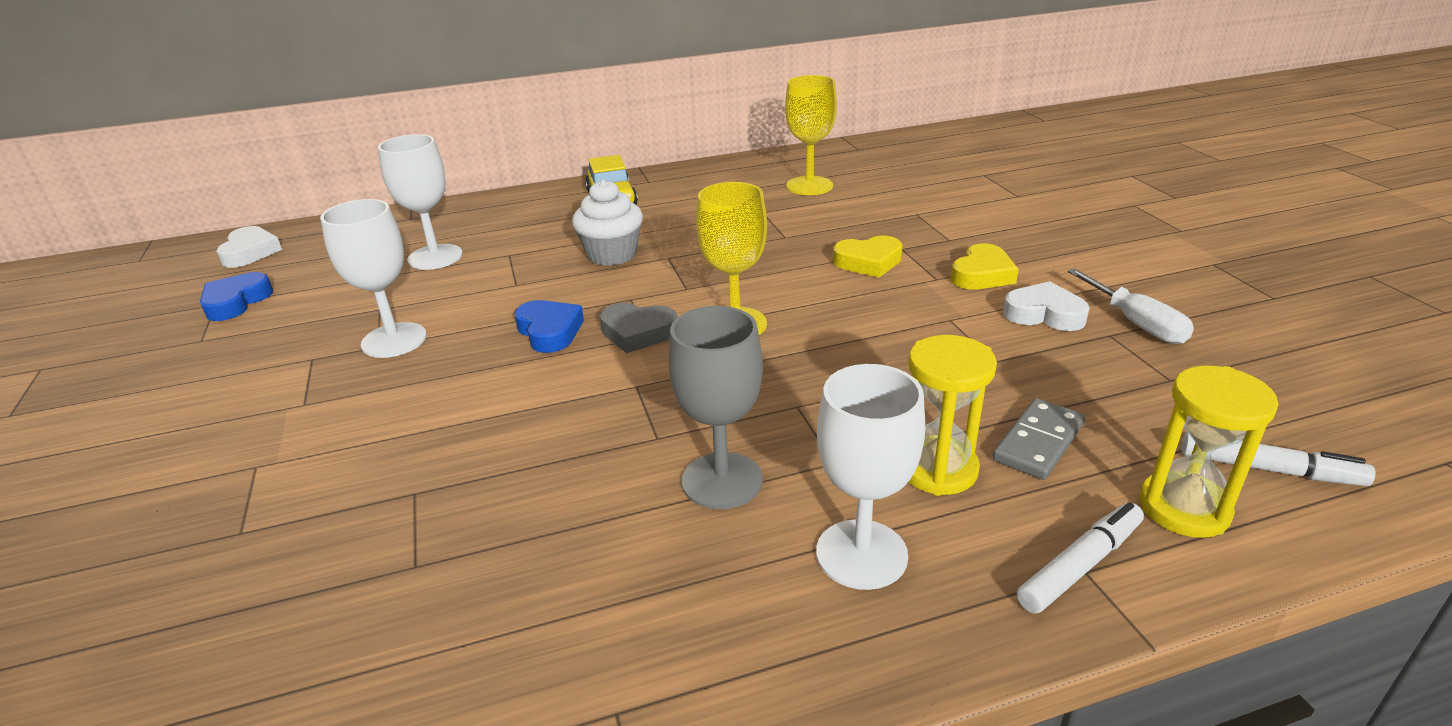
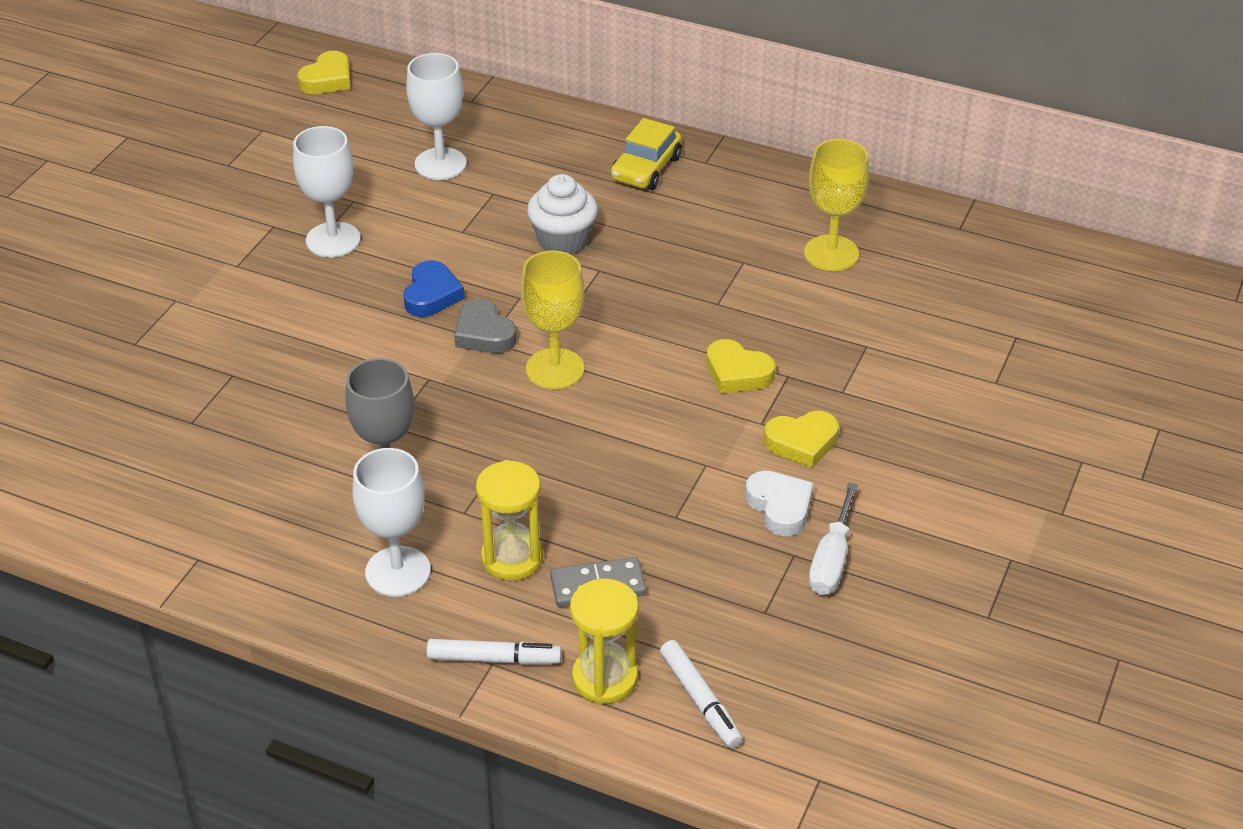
camera: 40 degrees right, 10 degrees up
(236, 302) = (275, 136): blue heart -> none
(250, 252) = (327, 79): white heart -> yellow heart

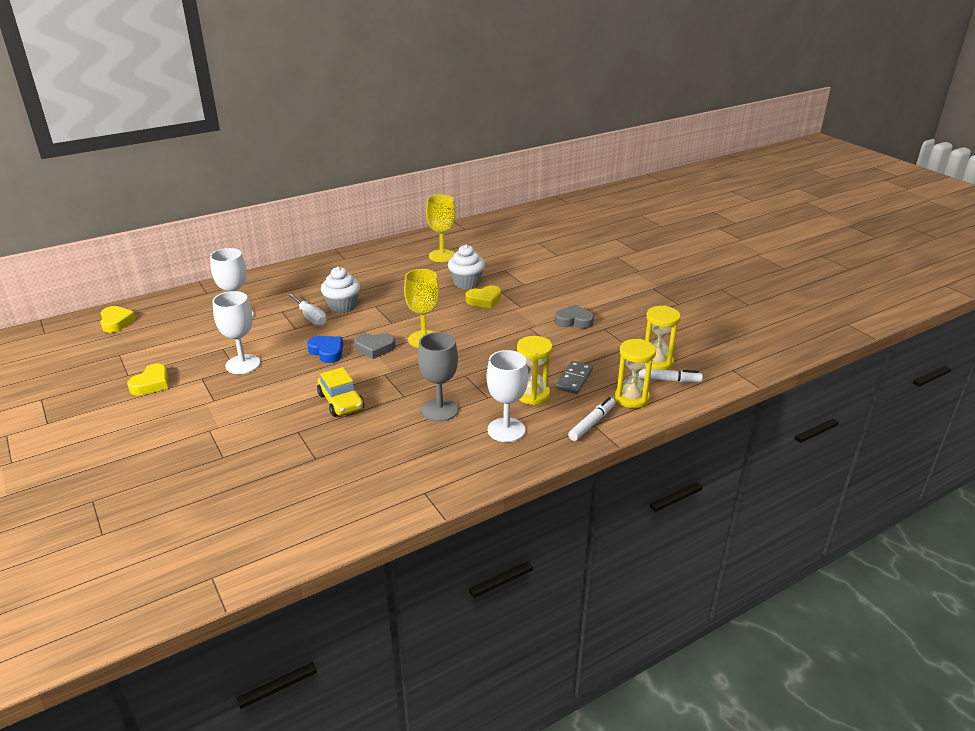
camera: 55 degrees left, 10 degrees down
(646, 168) = (327, 271): yellow car -> yellow car (341, 402)
(747, 666) = (657, 362): none -> yellow hourglass
(771, 326) = (466, 283): none -> white cupcake
(780, 507) = (574, 321): white heart -> grey heart
(802, 442) = (543, 302): yellow heart -> yellow heart (151, 384)
(831, 560) = (615, 322): white screwdriver -> white screwdriver (310, 317)

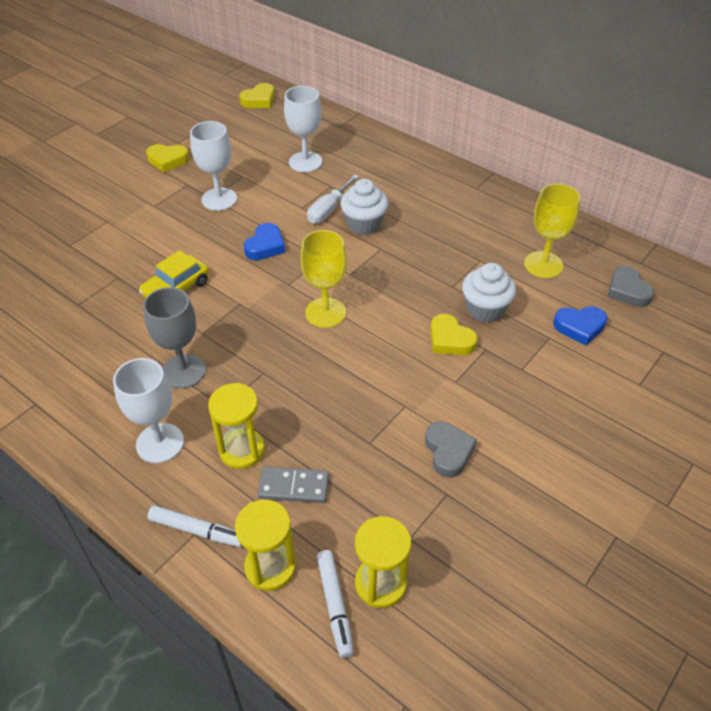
camera: 70 degrees right, 15 degrees up
(375, 348) = (288, 279): grey heart -> grey heart (627, 291)
(503, 259) = (579, 327): none -> blue heart

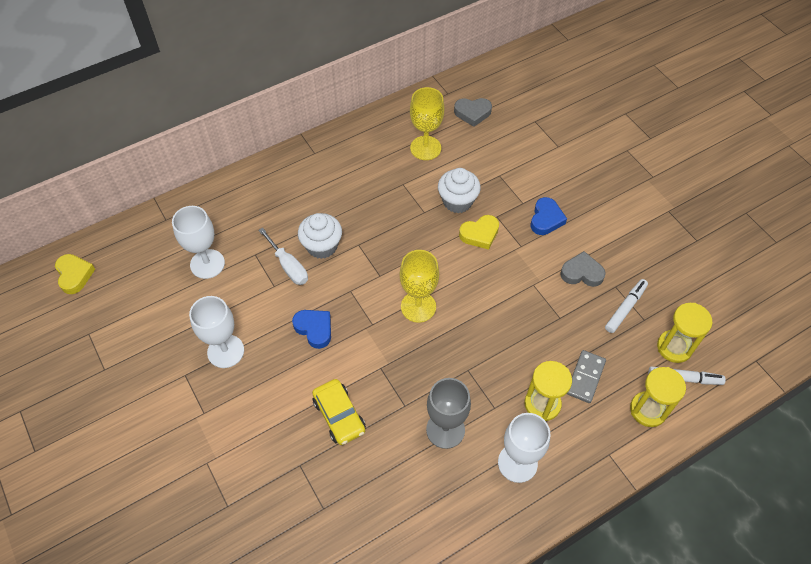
camera: 70 degrees left, 10 degrees up
(168, 160) = (132, 385): yellow heart -> none
(196, 530) = (606, 452): white marker -> white marker (625, 308)
(579, 327) = (496, 154): blue heart -> blue heart (546, 219)

